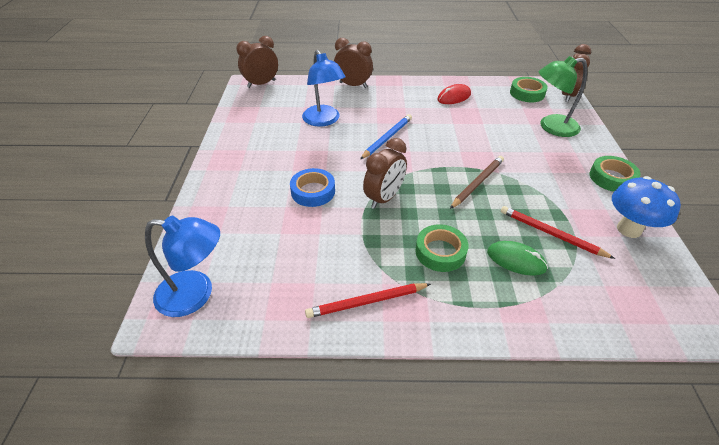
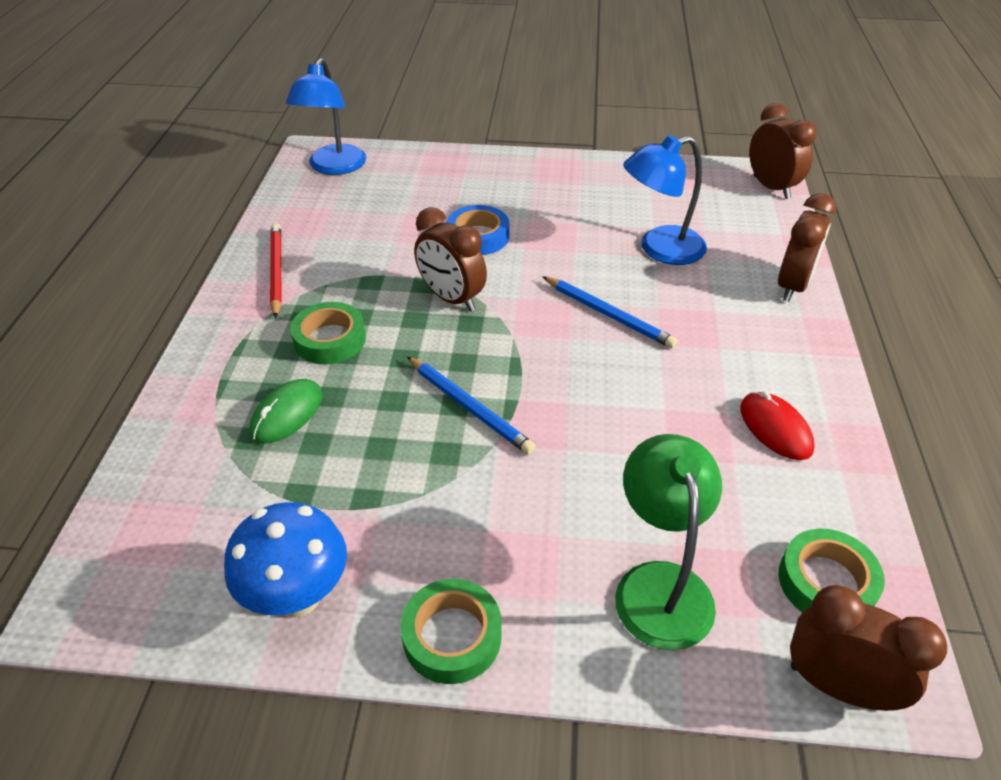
camera: 95 degrees right, 0 degrees up
(477, 183) = (469, 407): brown pencil -> blue pencil
(551, 234) = (323, 472): red pencil -> none

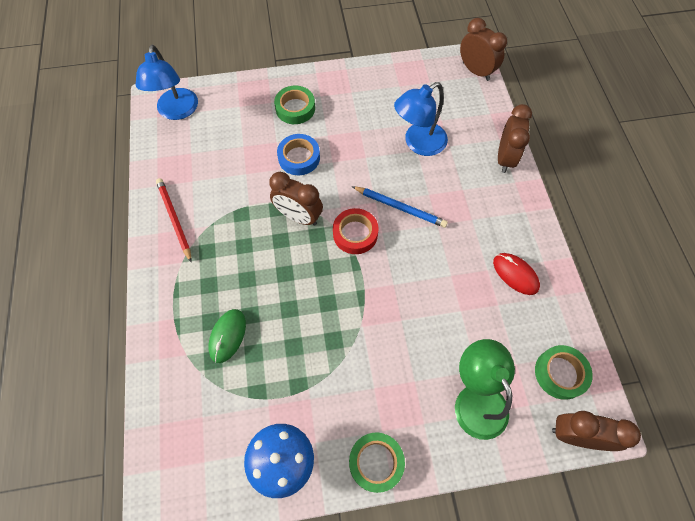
camera: 15 degrees left, 20 degrees up
(330, 339) = (232, 270): green tape -> green tape (295, 108)
(469, 407) = (337, 302): blue pencil -> none
(528, 332) = (355, 234): none -> red tape

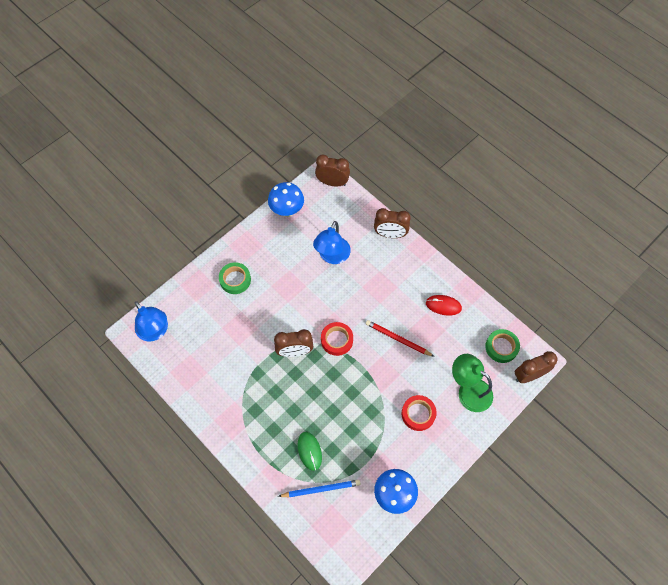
camera: 35 degrees left, 0 degrees up
(174, 219) = (217, 404): red pencil -> red pencil (398, 339)
(299, 158) = (264, 313): blue tape -> none
(376, 462) = (441, 460): green tape -> none
(388, 383) = (418, 414): none -> red tape
(400, 207) = (351, 306): blue pencil -> blue pencil (321, 489)
(403, 72) = (287, 211): none -> blue mushroom
(505, 158) = (390, 234): brown clock -> brown clock turned 120 degrees clockwise

